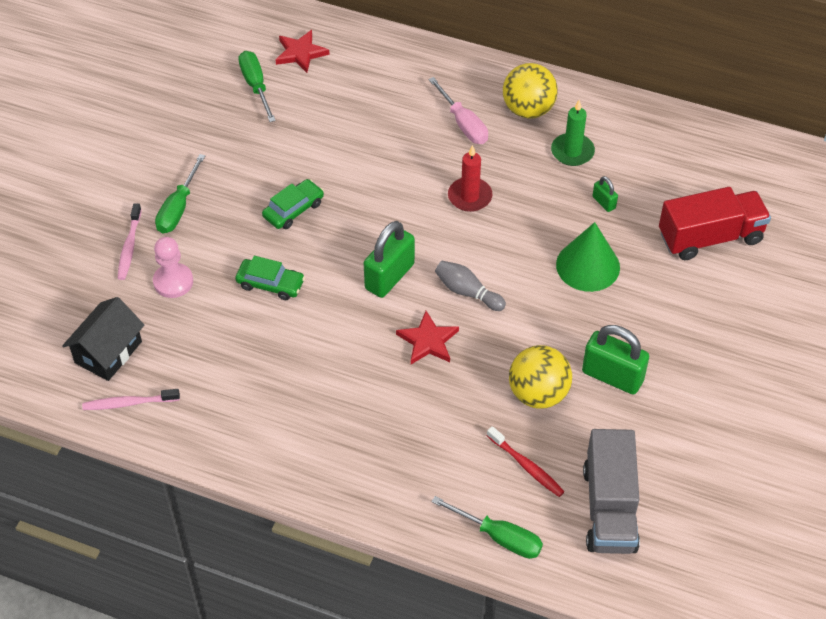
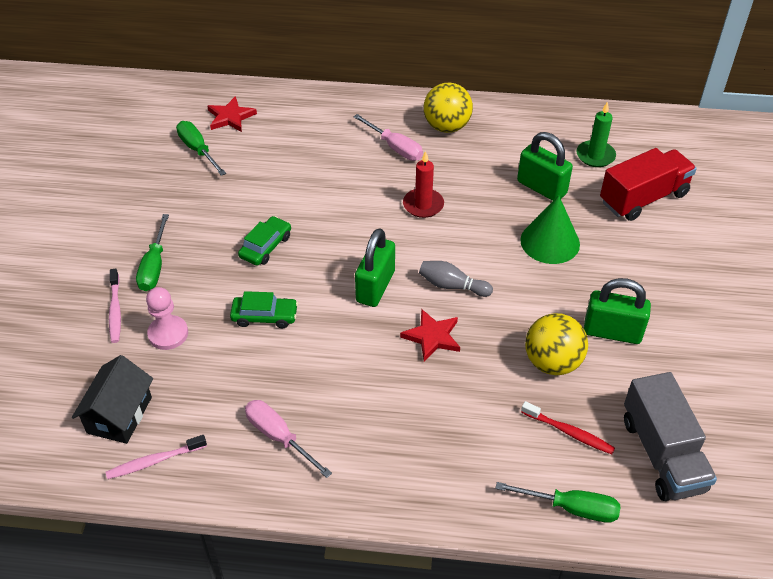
camera: 15 degrees left, 5 degrees down
(248, 407) = (279, 437): none -> pink screwdriver
(572, 151) = (497, 152): green candle -> green candle (595, 156)
(604, 202) = (541, 188): green padlock -> green padlock, size x2.08

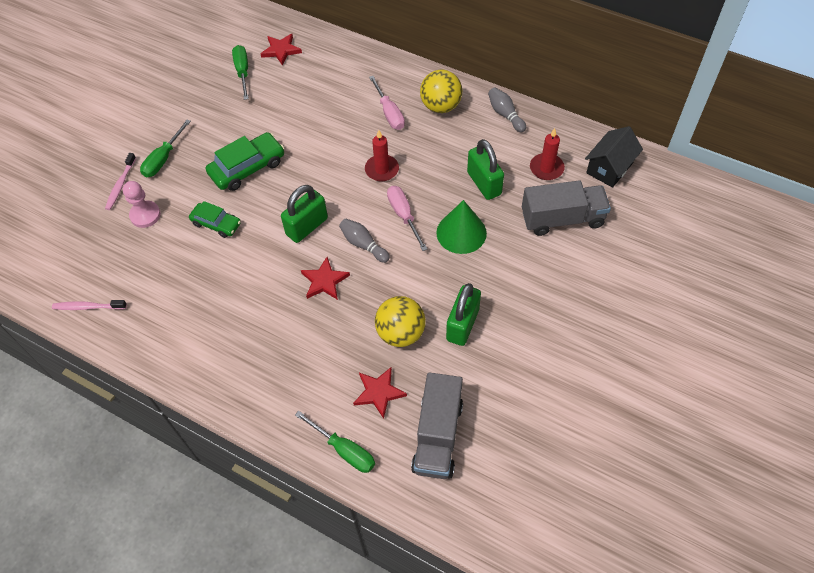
camera: 25 degrees right, 10 degrees up
(119, 415) = (83, 265): black house -> black house (609, 168)
(266, 246) = (247, 168): green car -> green car, size x1.57
(279, 437) = (176, 319): pink screwdriver -> pink screwdriver (404, 215)
(519, 117) = (505, 114): none -> grey bowling pin
(569, 432) = (379, 392): red toothbrush -> red star
(595, 156) = (546, 168): green candle -> red candle
(612, 332) = (462, 325): green padlock -> green padlock turned 75 degrees clockwise
(643, 198) = (562, 219): red truck -> grey truck

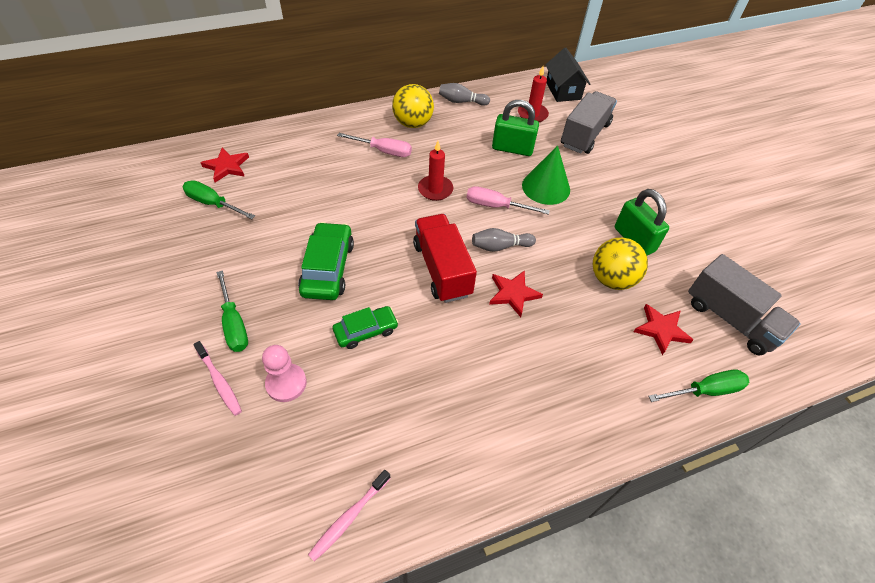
camera: 55 degrees left, 5 degrees down
(307, 226) = (442, 269): green padlock -> red truck

